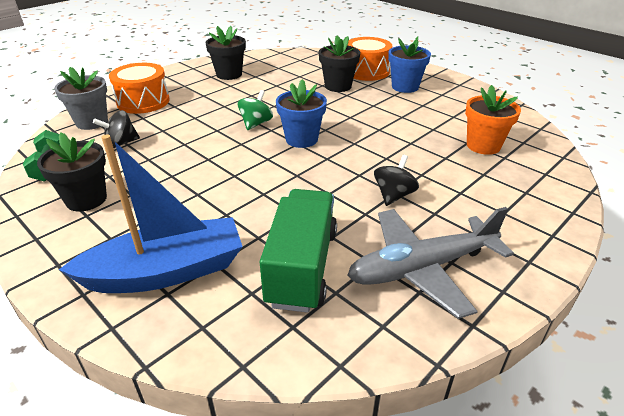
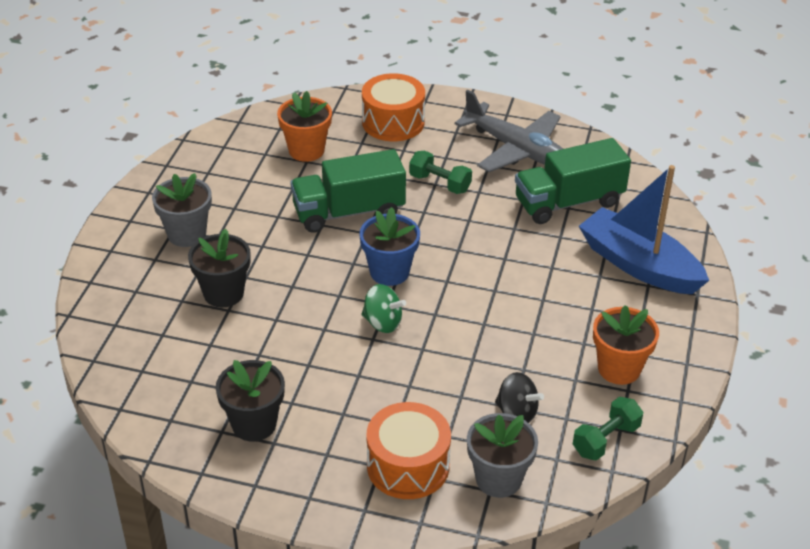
camera: 120 degrees left, 5 degrees up
(86, 199) = (619, 369): black flower pot -> orange flower pot
(256, 124) = (382, 323): green spinning top -> green spinning top turned 150 degrees counterclockwise
(366, 71) = (151, 283): orange drum -> orange drum (393, 122)
(385, 142) = (349, 212): none -> green truck
(394, 195) = (440, 183): black spinning top -> green dumbbell
(405, 87) = (187, 234): blue flower pot -> grey flower pot

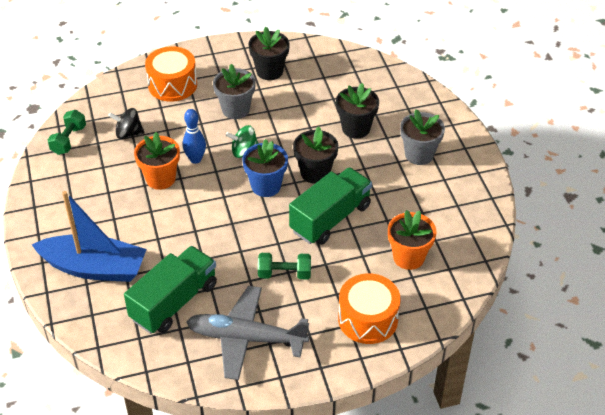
camera: 150 degrees right, 5 degrees up
(321, 263) = (315, 173): none -> black flower pot
(450, 338) = (195, 159): none -> blue bowling pin
(498, 479) = (120, 97): grey flower pot -> grey flower pot (235, 109)
(619, 369) = (78, 184): orange flower pot -> orange flower pot (160, 178)

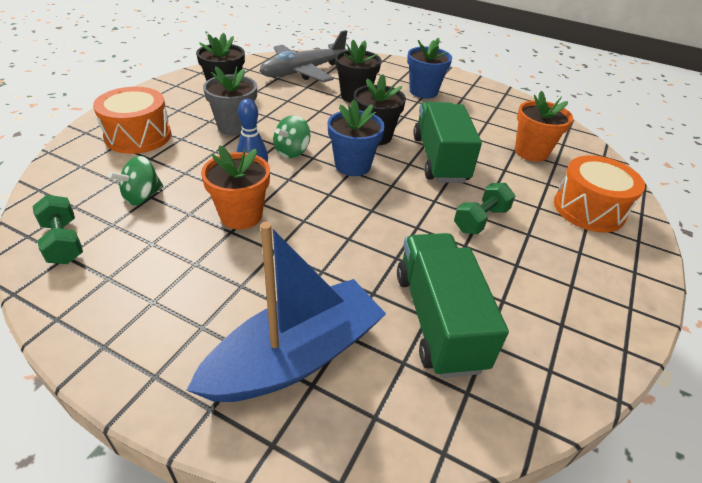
camera: 50 degrees left, 5 degrees down
(128, 133) = (142, 196): black spinning top -> green spinning top
(246, 338) = (551, 297): grey plane -> grey plane (303, 71)
(419, 154) = (423, 91): grey flower pot -> blue flower pot

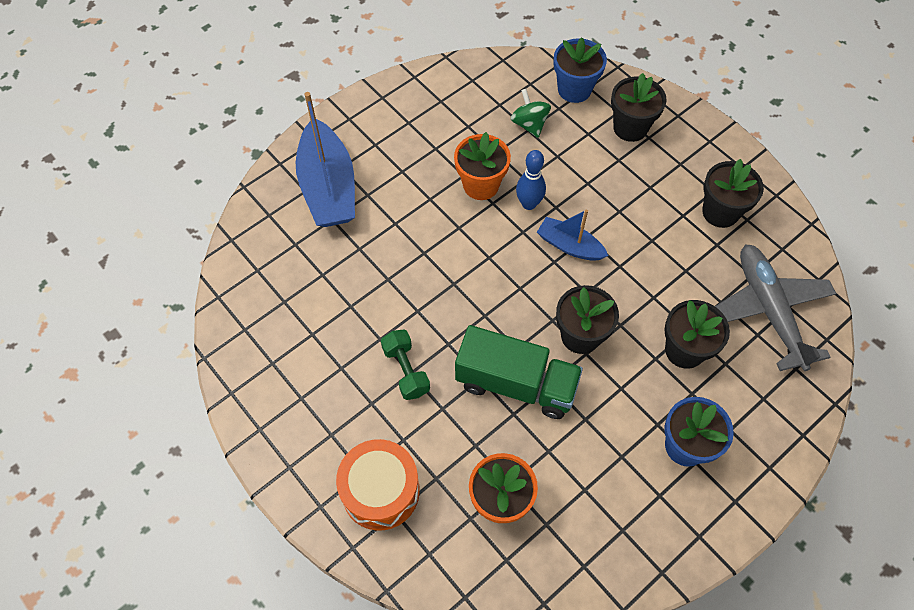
camera: 115 degrees right, 20 degrees up
(63, 242) = (488, 78): green dumbbell -> none
(138, 136) = (630, 127): orange drum -> black flower pot
(235, 127) = (632, 206): grey flower pot -> none
(292, 151) = (569, 246): green spinning top -> blue boat
(352, 165) = (528, 292): blue flower pot -> blue flower pot (574, 89)
(438, 320) = (316, 279): green truck -> none

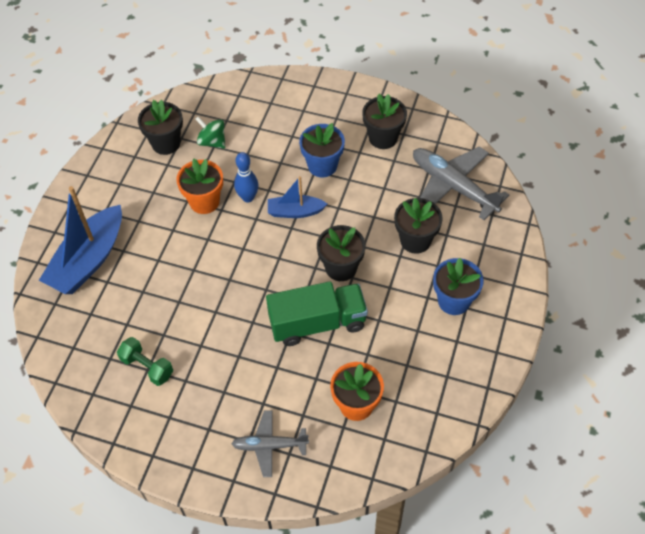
camera: 30 degrees left, 5 degrees down
(328, 187) = (88, 260): blue boat -> blue boat turned 75 degrees clockwise
(380, 491) = (269, 446): orange drum -> grey plane
(406, 370) = (234, 356): green dumbbell -> green dumbbell (147, 367)
(574, 89) = (229, 102): blue flower pot -> blue flower pot (322, 165)
(630, 127) = (286, 110): black flower pot -> black flower pot (166, 143)

